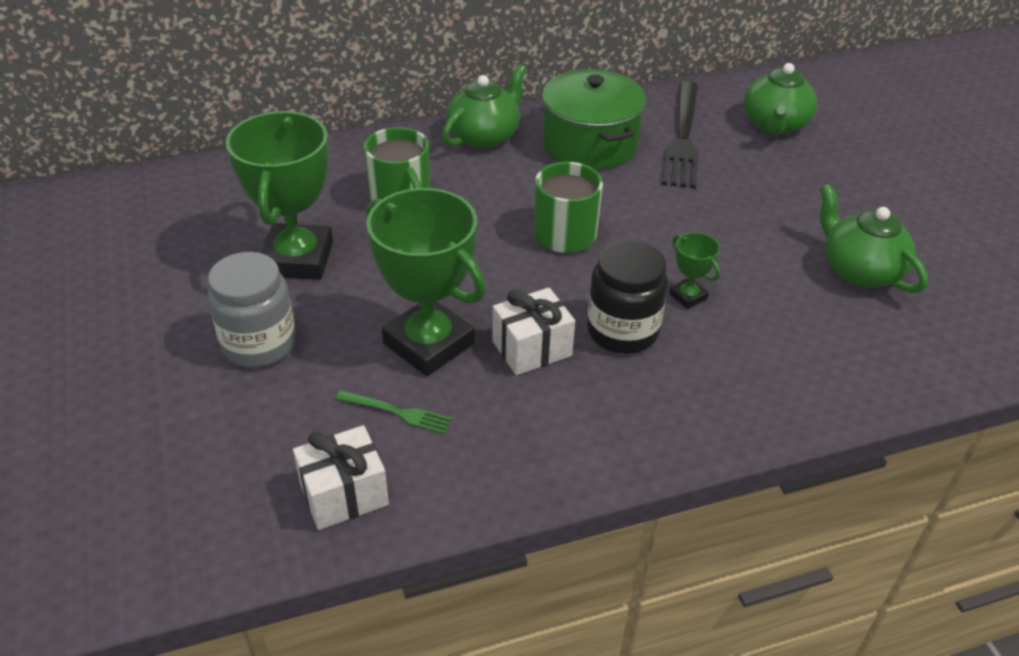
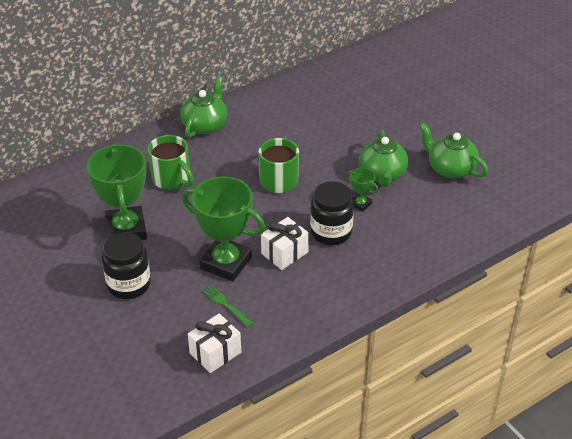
camera: 15 degrees left, 0 degrees up
(259, 344) = (129, 284): grey jar -> black jar
(398, 412) = (225, 304): green fork -> green fork turned 135 degrees counterclockwise
(589, 144) = (272, 118): green pot -> none
(683, 139) = (328, 103): black fork -> none
(775, 125) = (380, 82): green teapot -> green teapot (382, 174)

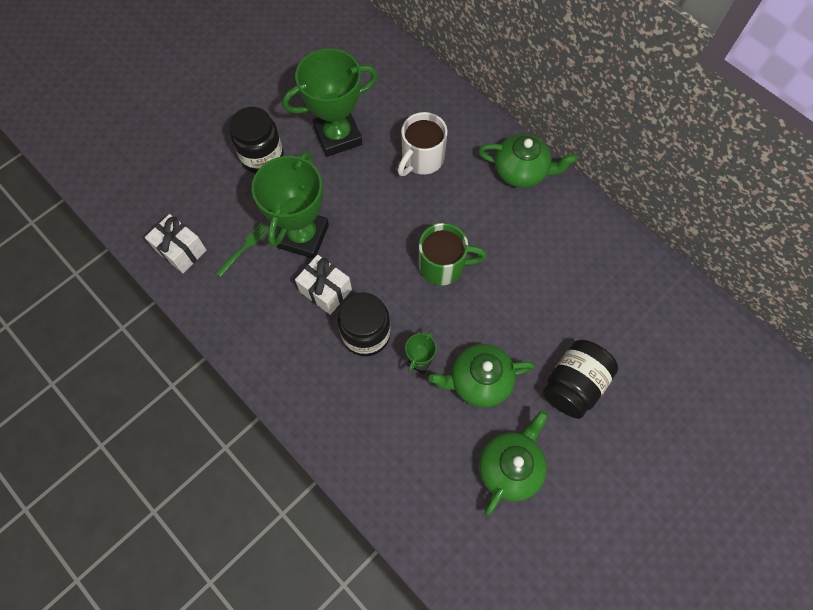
camera: 80 degrees right, 25 degrees up
(172, 179) = (422, 159): green mug -> white mug
(392, 128) = (573, 385): none -> black jar

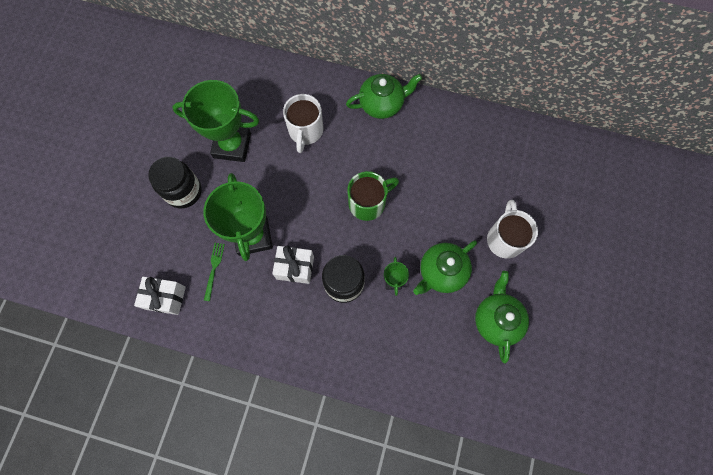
camera: 30 degrees left, 5 degrees up
(338, 136) = (232, 145): green trophy -> green trophy turned 60 degrees clockwise
(573, 385) = (504, 239): black jar -> white mug

